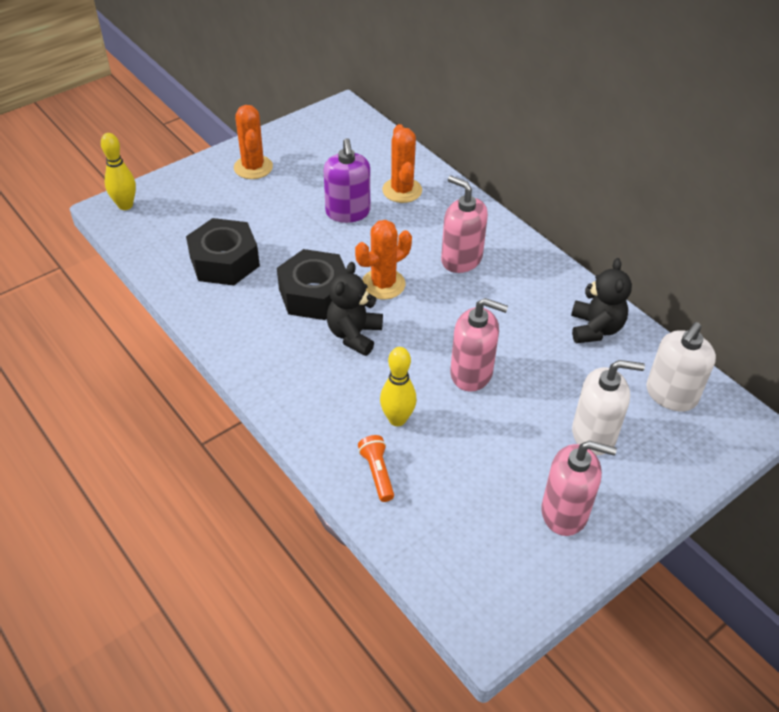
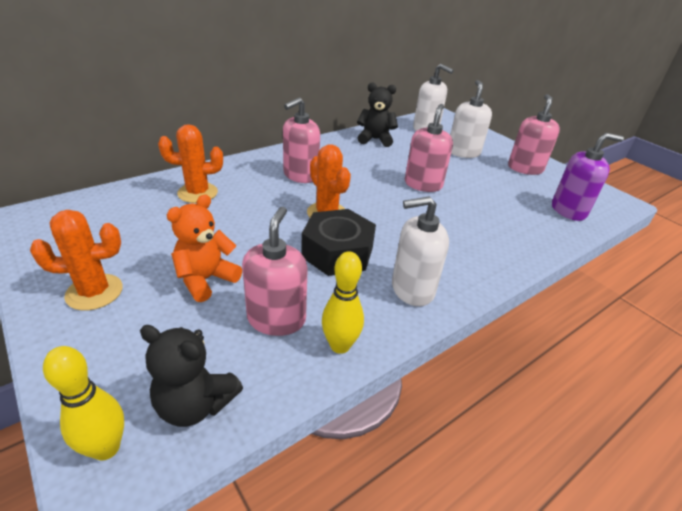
camera: 90 degrees left, 10 degrees down
(224, 261) = (276, 319): black nut -> pink soap dispenser
(262, 346) = (412, 289): none -> white soap dispenser
(270, 218) = (206, 279): none -> orange teddy bear
(348, 212) = (218, 225): purple soap dispenser -> purple soap dispenser (568, 210)
(354, 335) = (390, 232): black teddy bear -> black teddy bear (195, 404)
(377, 473) = (531, 231): orange flashlight -> none
(397, 419) = (476, 218): yellow bowling pin -> yellow bowling pin (340, 345)

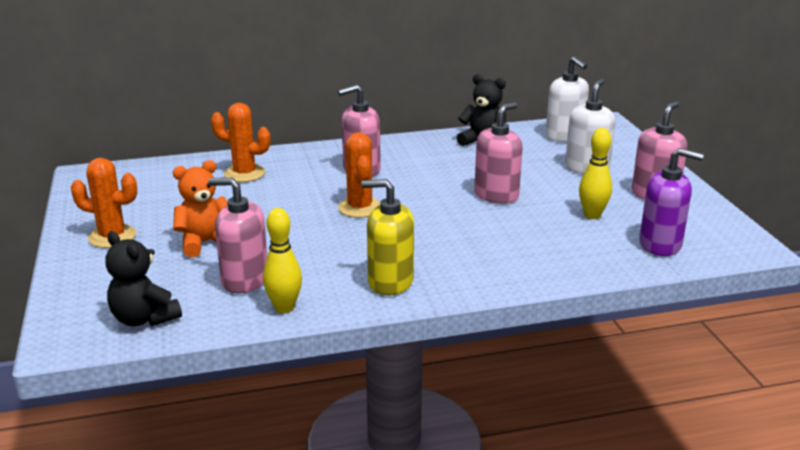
camera: 25 degrees right, 10 degrees down
(106, 448) = (71, 328): yellow bowling pin -> yellow bowling pin (592, 215)
(276, 319) = (244, 280): pink soap dispenser -> pink soap dispenser turned 105 degrees counterclockwise
(337, 252) = (342, 241): black nut -> none
(412, 289) = (390, 282): white soap dispenser -> yellow soap dispenser

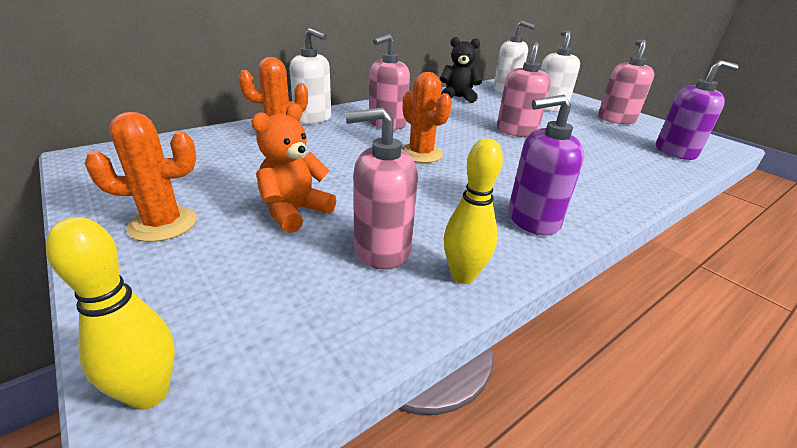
camera: 25 degrees left, 5 degrees up
(144, 318) = (290, 342): black teddy bear -> none
(293, 155) = (313, 118): none -> white soap dispenser
(390, 282) = (532, 220): yellow soap dispenser -> purple soap dispenser
(592, 215) = (601, 137): yellow bowling pin -> yellow bowling pin (149, 393)

